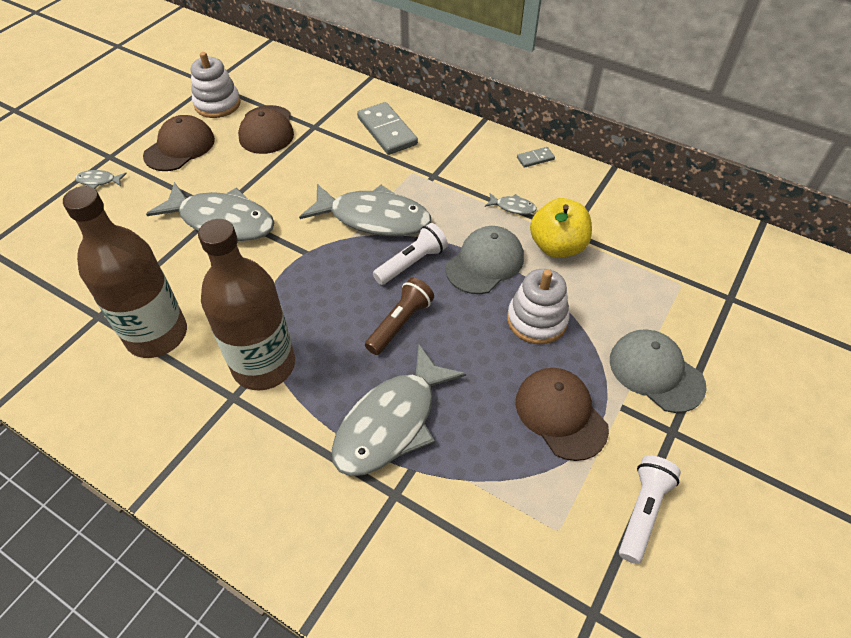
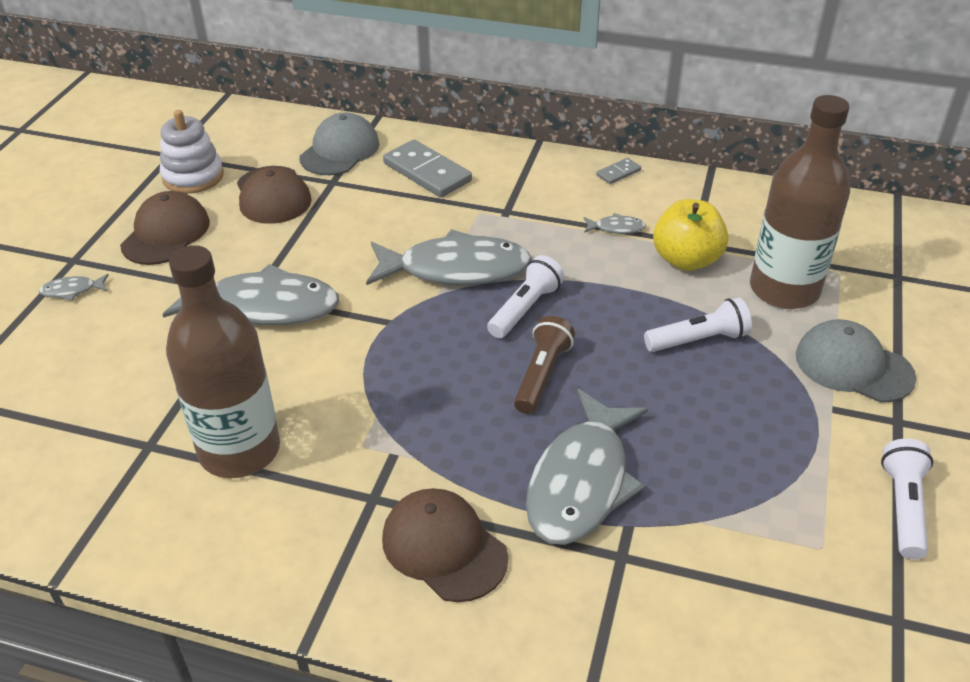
camera: 15 degrees left, 10 degrees down
(264, 365) = (396, 455): brown bottle -> brown bottle (784, 290)
(485, 263) = (611, 292): grey cap -> grey cap (340, 150)
(537, 320) = (699, 340): white stacking toy -> white flashlight
(560, 414) = (770, 431): brown cap -> brown cap (444, 547)

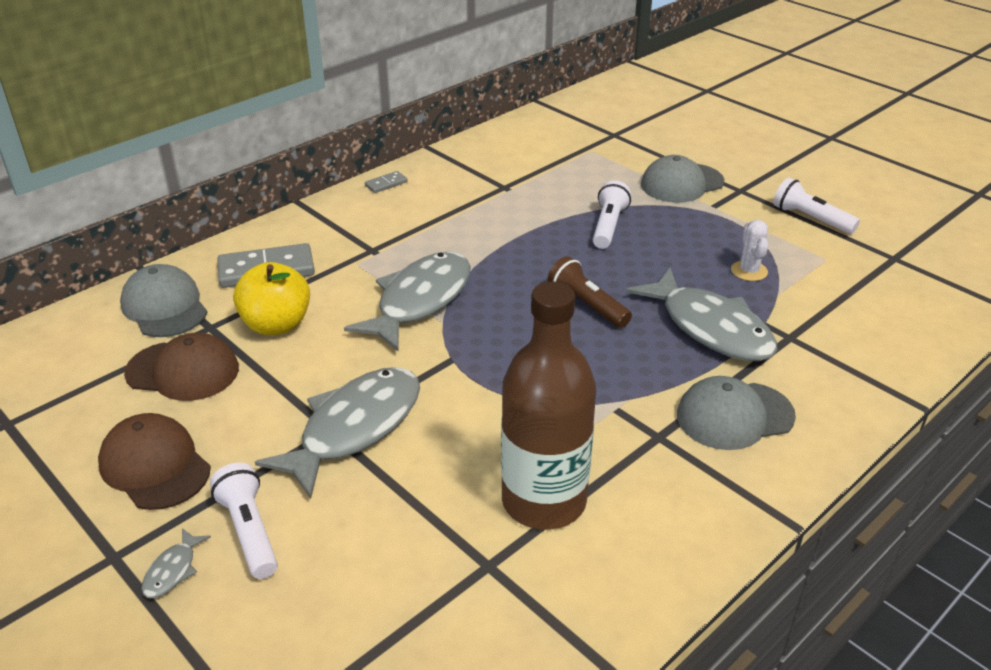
camera: 60 degrees left, 5 degrees down
(193, 176) = (74, 417): white stacking toy -> none
(444, 547) = (734, 416): brown cap -> grey cap
(525, 309) = (504, 285): white flashlight -> white flashlight (249, 531)
(616, 228) = (452, 210): grey fish -> none
(618, 173) = (386, 184): grey domino -> grey domino turned 60 degrees clockwise
(686, 260) = (520, 197): yellow apple -> yellow apple (276, 325)
(723, 481) = (749, 271): none -> white cactus
(784, 290) = (588, 175): brown bottle -> none

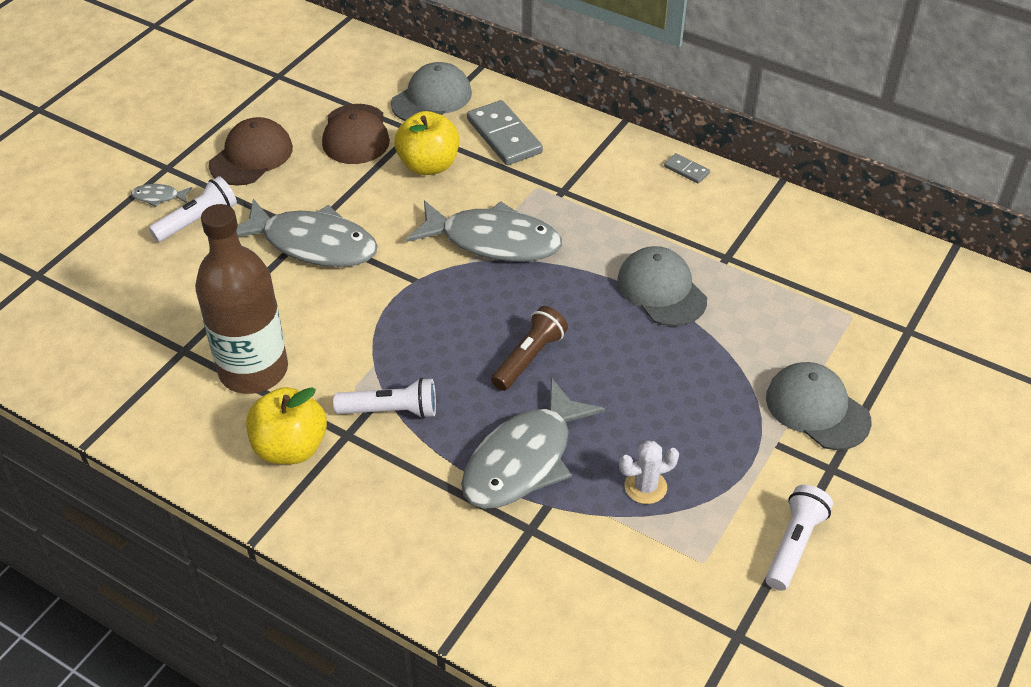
camera: 75 degrees right, 10 degrees up
(608, 226) = (685, 354): white flashlight -> white flashlight (391, 411)
(669, 482) = (290, 447): none -> yellow apple
(734, 416) = (388, 488): grey cap -> grey cap (661, 290)

